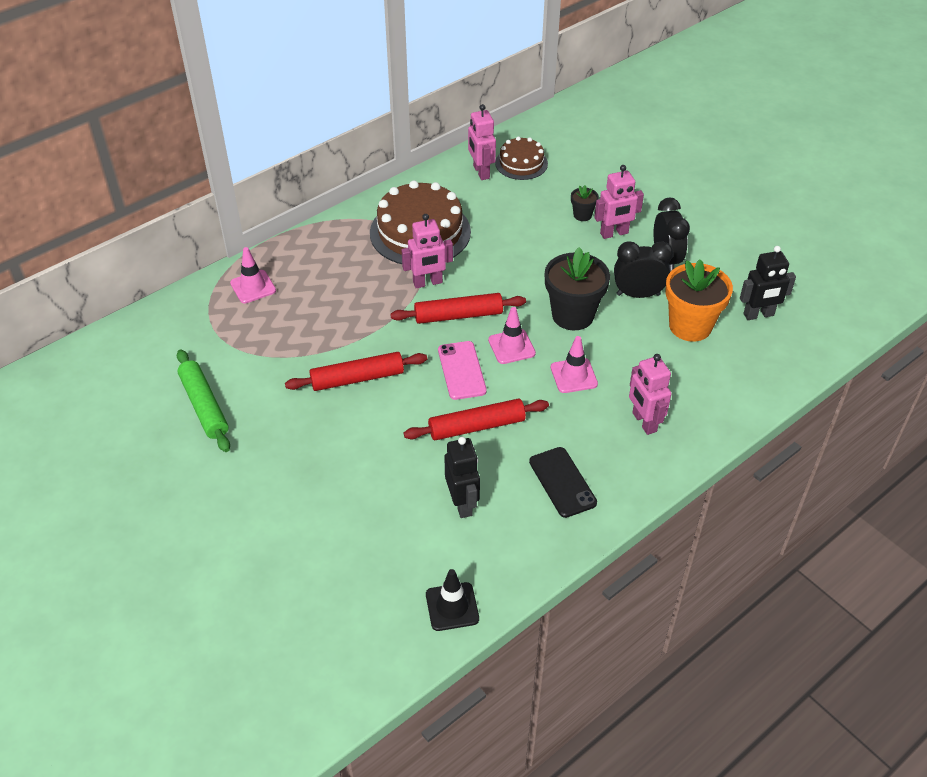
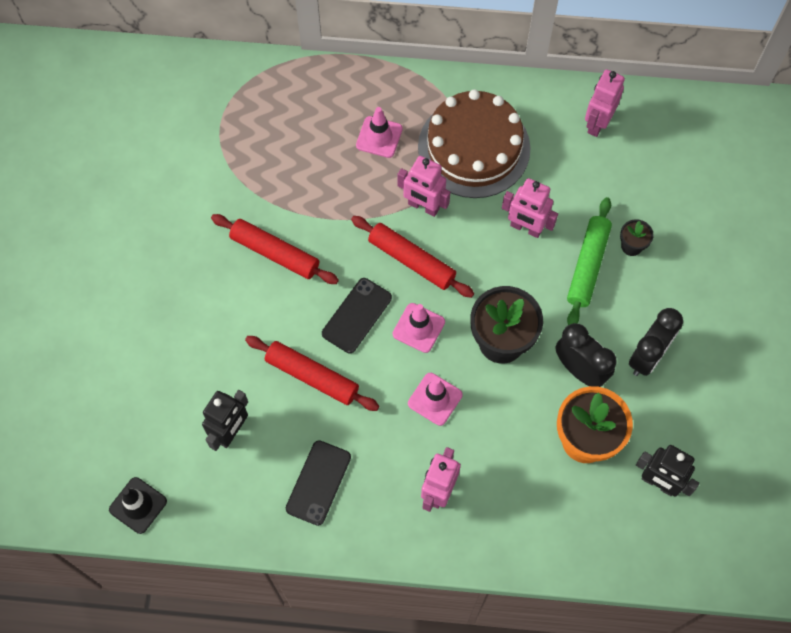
camera: 45 degrees right, 20 degrees up
(204, 406) = (149, 182): green rolling pin -> green rolling pin (587, 265)
(253, 287) = (289, 95): pink traffic cone -> pink traffic cone (379, 137)
(461, 370) = (357, 315): pink phone -> black phone
(521, 163) = (645, 142): brown cake -> none
(614, 233) = (636, 290): pink robot -> pink robot (526, 228)

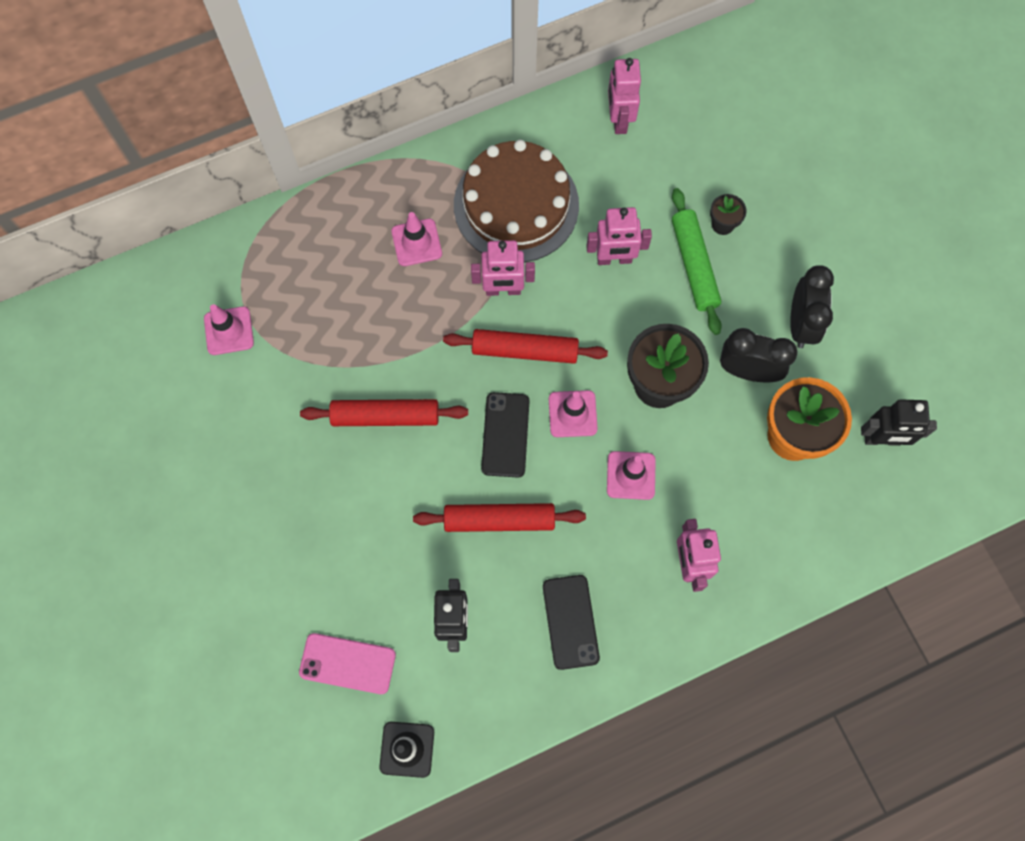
camera: 30 degrees left, 5 degrees up
(134, 418) = (347, 663): none -> pink phone
(199, 130) = (229, 331): none -> pink traffic cone

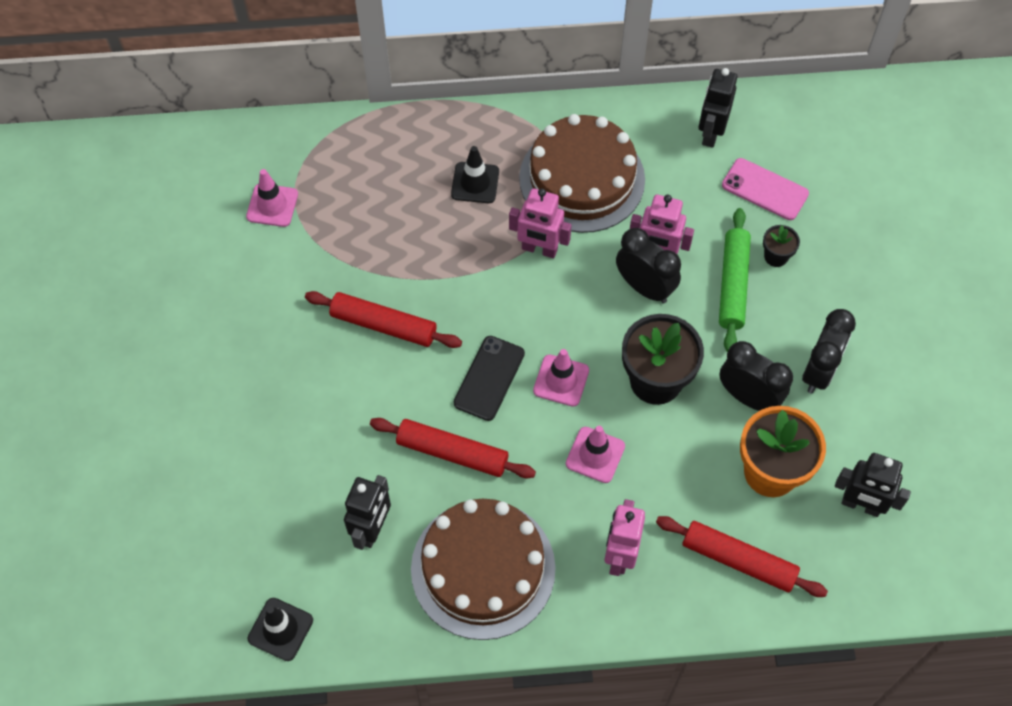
camera: 20 degrees right, 10 degrees down
(347, 663) = (257, 532): pink phone -> pink phone (765, 189)
(416, 242) = (475, 183): pink traffic cone -> black traffic cone
(525, 350) = (538, 309): red rolling pin -> red rolling pin (738, 560)
(570, 622) = (483, 568): black phone -> brown cake
(615, 295) = (644, 287): none -> black clock
(619, 120) = (710, 133): pink robot -> black robot

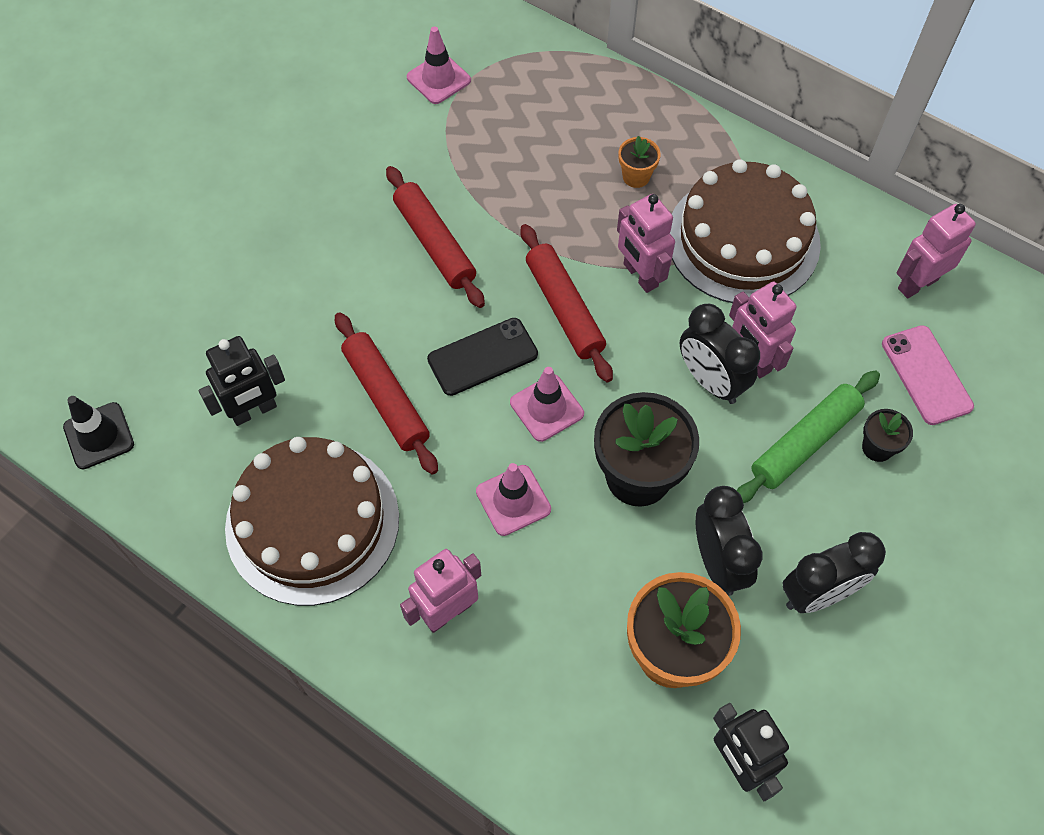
camera: 40 degrees right, 0 degrees up
(475, 183) = (636, 176): black traffic cone -> orange flower pot
(644, 287) = (710, 381): black clock -> black clock turned 150 degrees clockwise
(710, 133) = (917, 284): black robot -> pink robot
(738, 560) = (557, 713): red rolling pin -> red rolling pin (564, 309)

